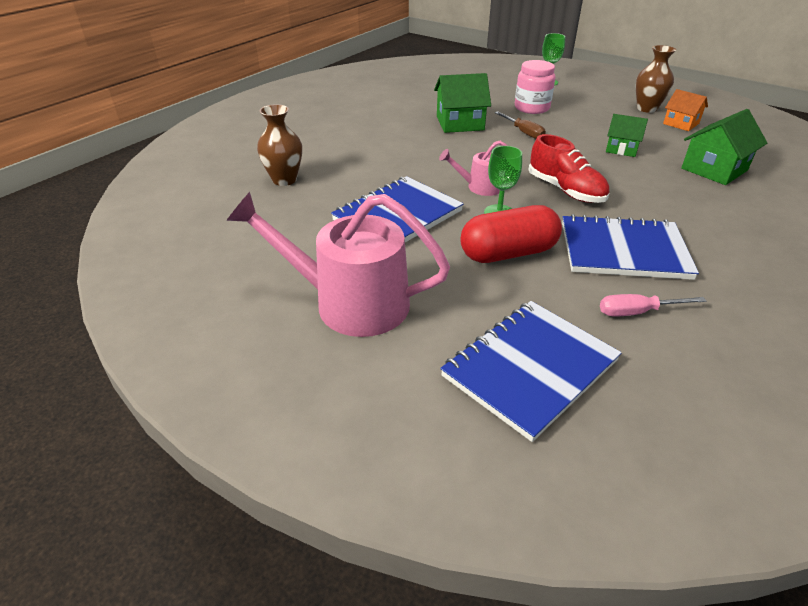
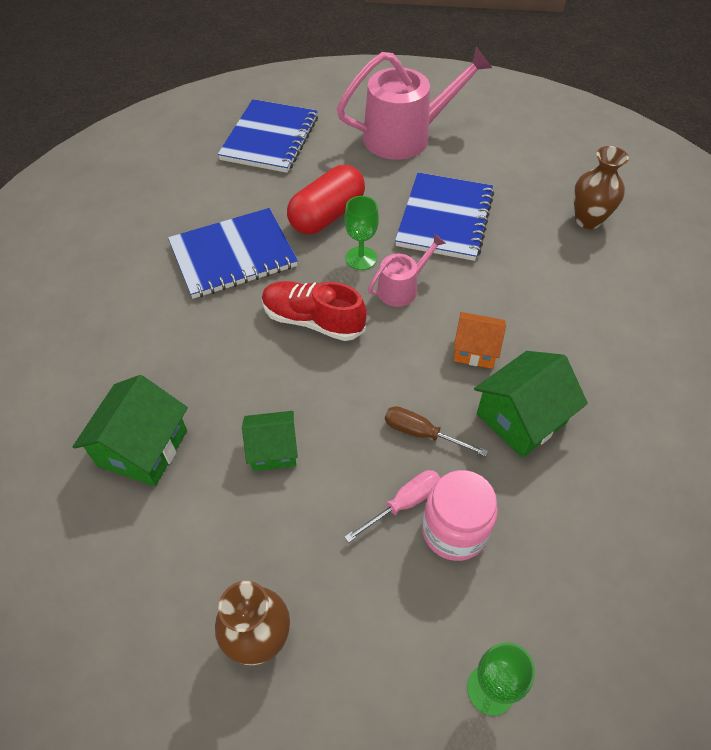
camera: 150 degrees right, 15 degrees up
(637, 312) = (212, 199): pink screwdriver -> pink screwdriver (404, 503)
(681, 123) = (192, 594): orange house -> orange house (475, 350)

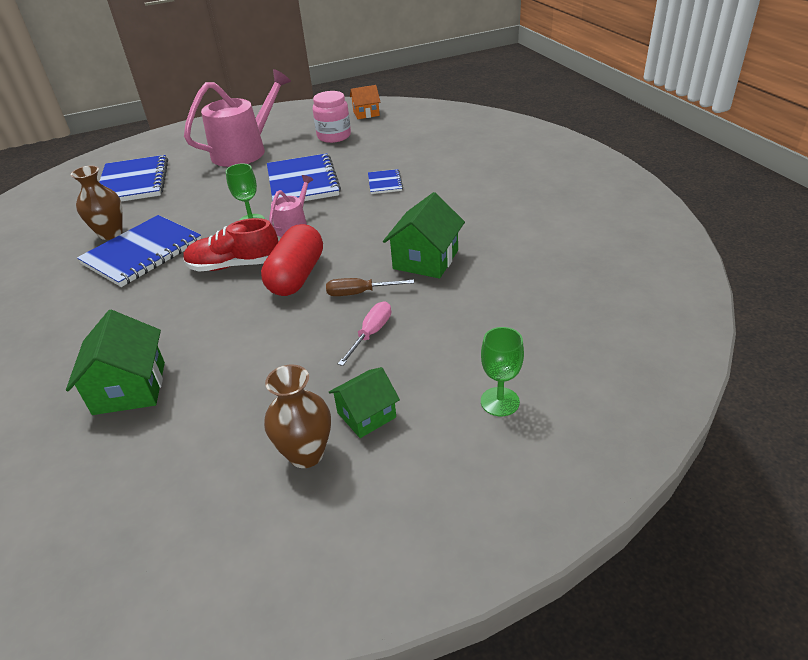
camera: 25 degrees left, 15 degrees down
(273, 450) = (247, 345): green house -> green house (366, 415)
(327, 215) = (209, 208): red capsule -> red capsule (297, 276)
(454, 530) = (417, 332): pink jar -> pink jar (334, 136)
(475, 350) = (370, 238): orange house -> orange house (366, 113)
(538, 264) = (385, 183): none -> blue notebook
(588, 220) = (404, 153): brown vase -> brown vase (111, 233)

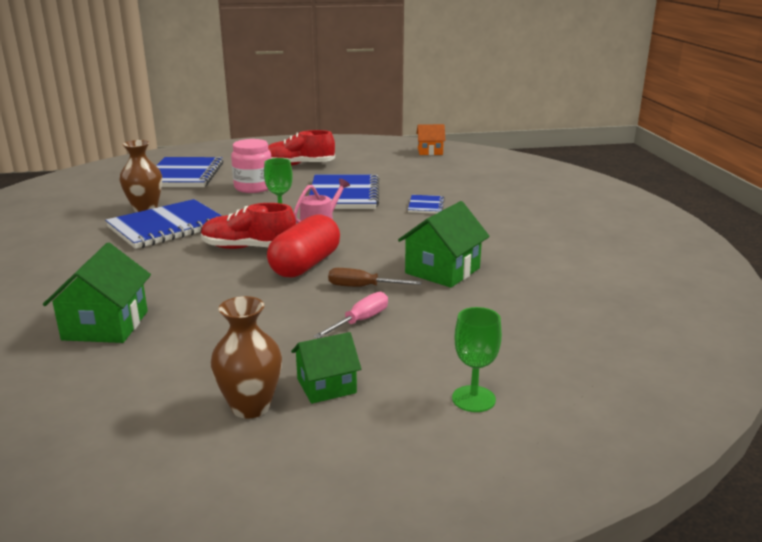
camera: 10 degrees right, 15 degrees down
(244, 151) = (298, 165): pink watering can -> red shoe
(334, 136) = (390, 164): pink jar -> pink jar (253, 187)

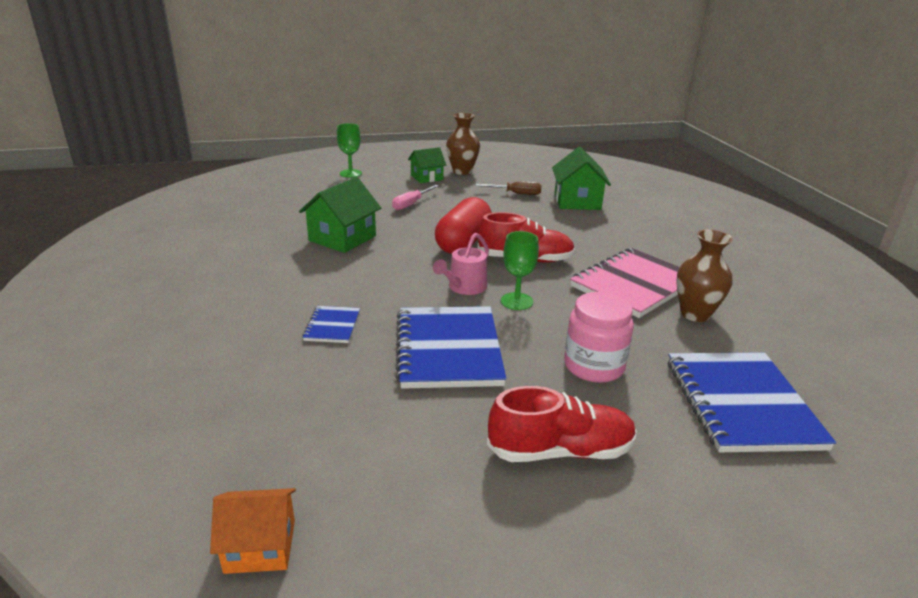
camera: 175 degrees right, 5 degrees up
(167, 227) = (634, 285): blue notebook -> pink notebook
(362, 287) = (411, 225): brown screwdriver -> brown screwdriver (516, 194)

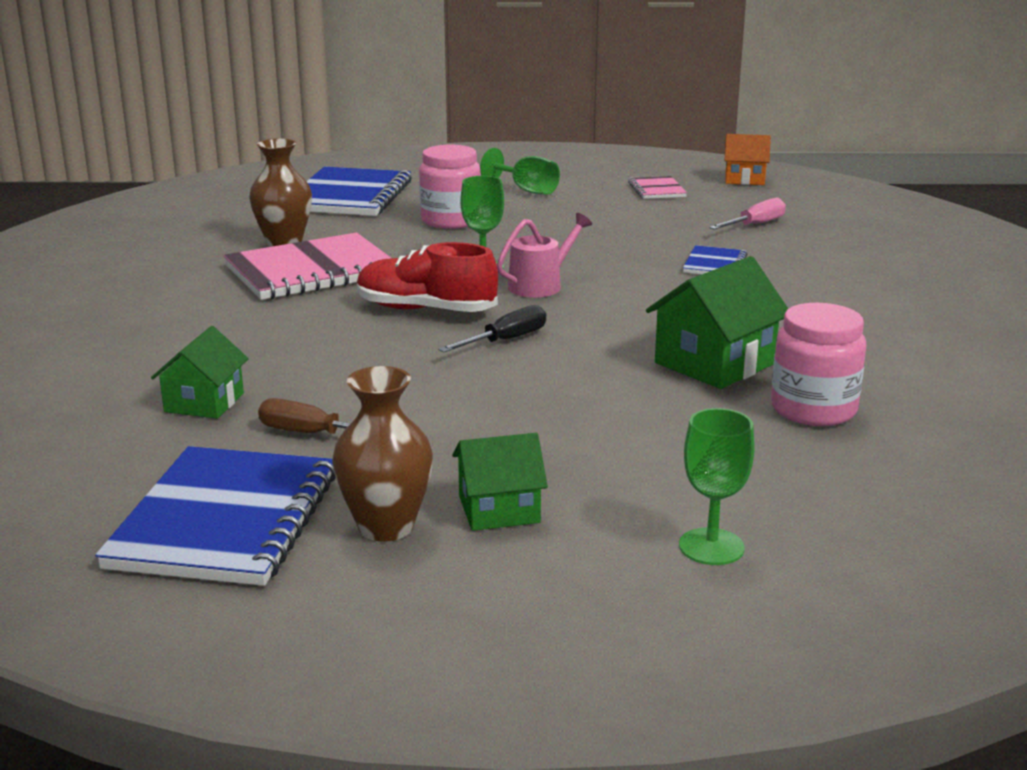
camera: 165 degrees left, 5 degrees down
(296, 219) = (813, 409): none -> pink jar
(395, 479) = (656, 190): none -> pink notebook
(411, 204) = (569, 426): pink screwdriver -> pink screwdriver (755, 225)
(448, 349) = (588, 240): blue notebook -> blue notebook (225, 520)
(463, 242) = (505, 340): red capsule -> black screwdriver
(560, 451) = (527, 190): red shoe -> green goblet
(577, 201) = (204, 402): green house -> green house, size x0.65

